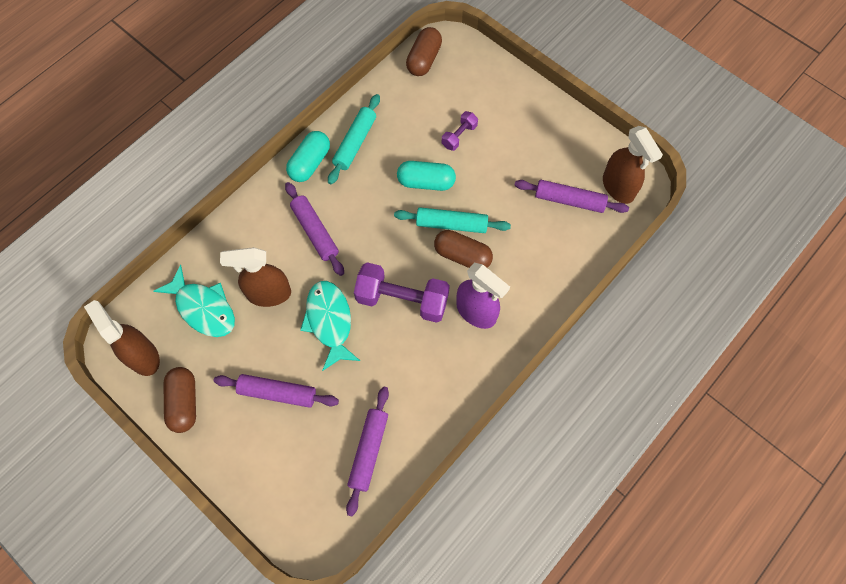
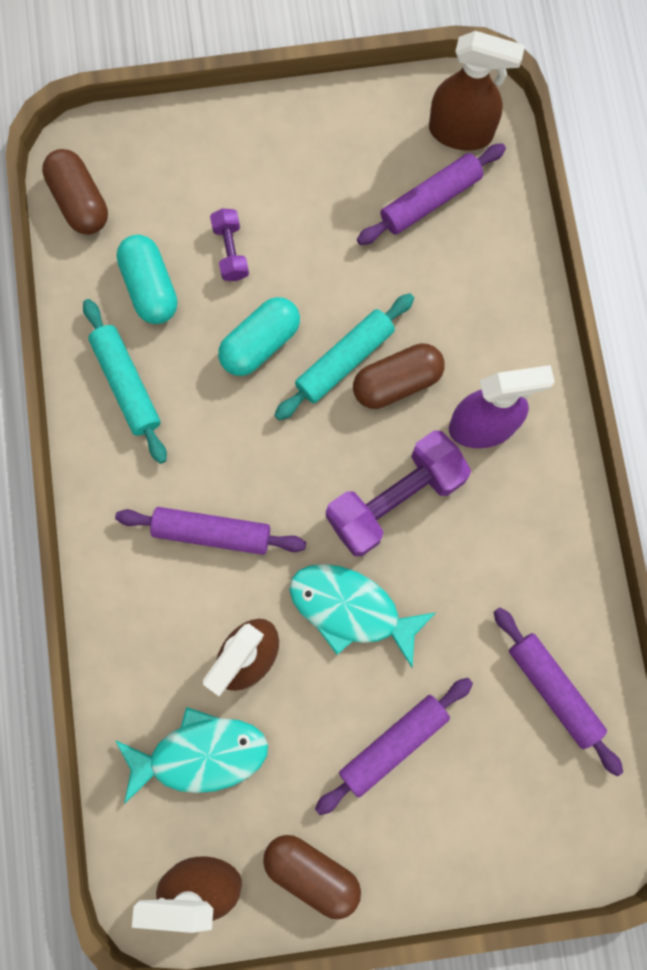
camera: 50 degrees left, 10 degrees up
(310, 163) = (106, 463): turquoise capsule -> turquoise capsule (150, 287)

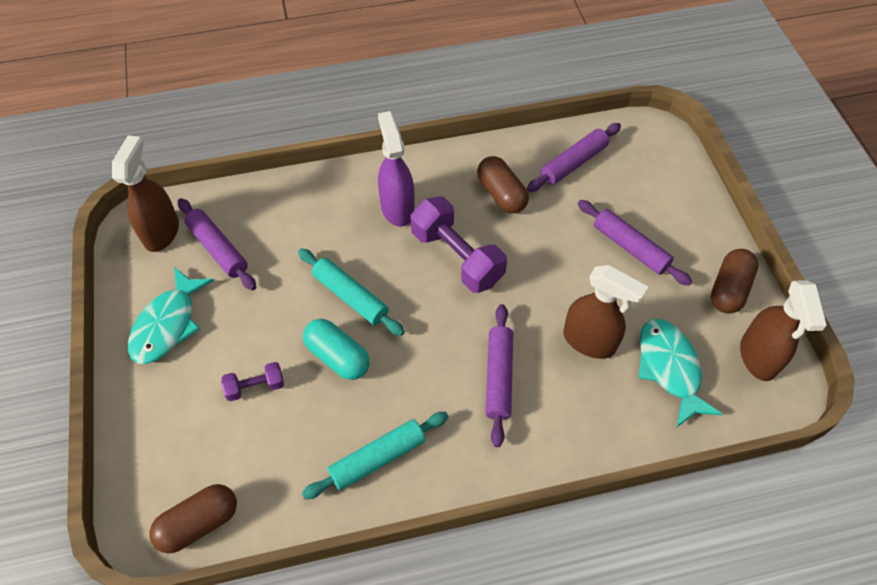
camera: 95 degrees left, 20 degrees down
(150, 287) = (287, 449): turquoise capsule -> none
(351, 609) = (541, 278): turquoise fish -> turquoise fish (168, 324)
(397, 382) = (366, 261): brown capsule -> brown capsule (501, 194)

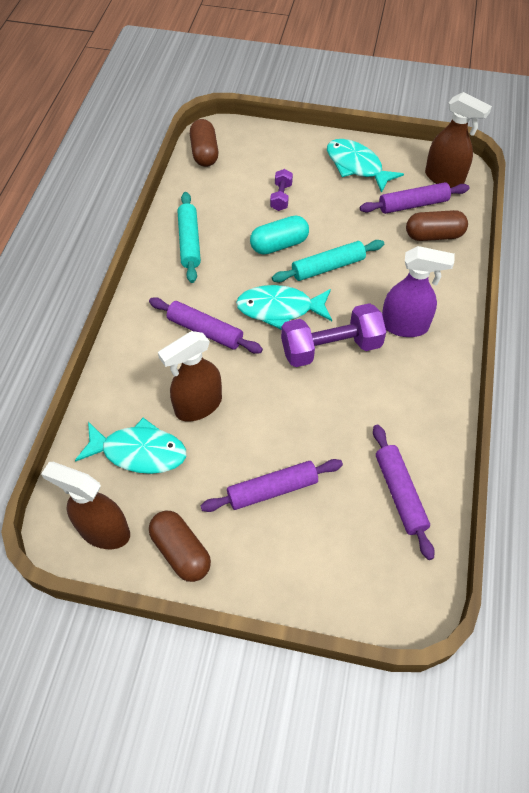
camera: 115 degrees right, 0 degrees up
(431, 319) = (280, 309): none -> turquoise fish
(501, 194) = (386, 410): brown capsule -> brown capsule (434, 235)

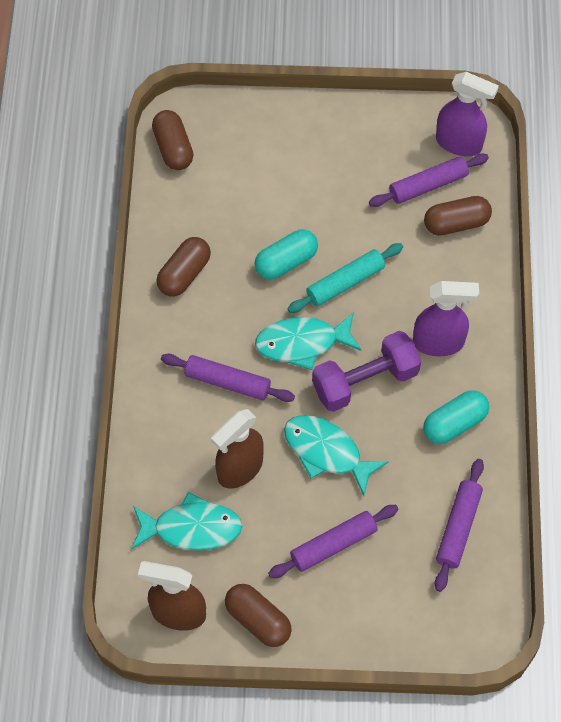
camera: 10 degrees left, 5 degrees up
(189, 242) = (184, 274): turquoise rolling pin -> brown capsule
(281, 197) = (276, 198): purple dumbbell -> none
(357, 166) = (356, 141): turquoise fish -> turquoise fish (327, 452)
(400, 493) = (458, 528): purple rolling pin -> purple rolling pin turned 45 degrees clockwise
(409, 396) = (454, 423): none -> turquoise capsule
(444, 178) = (459, 143): brown spray bottle -> purple spray bottle

